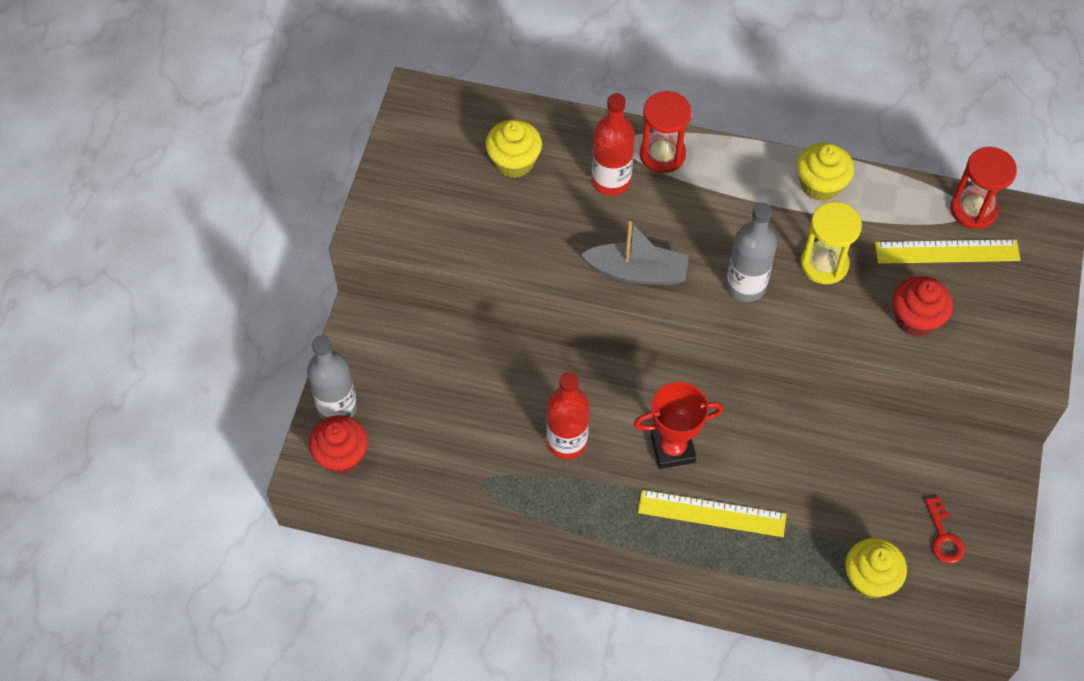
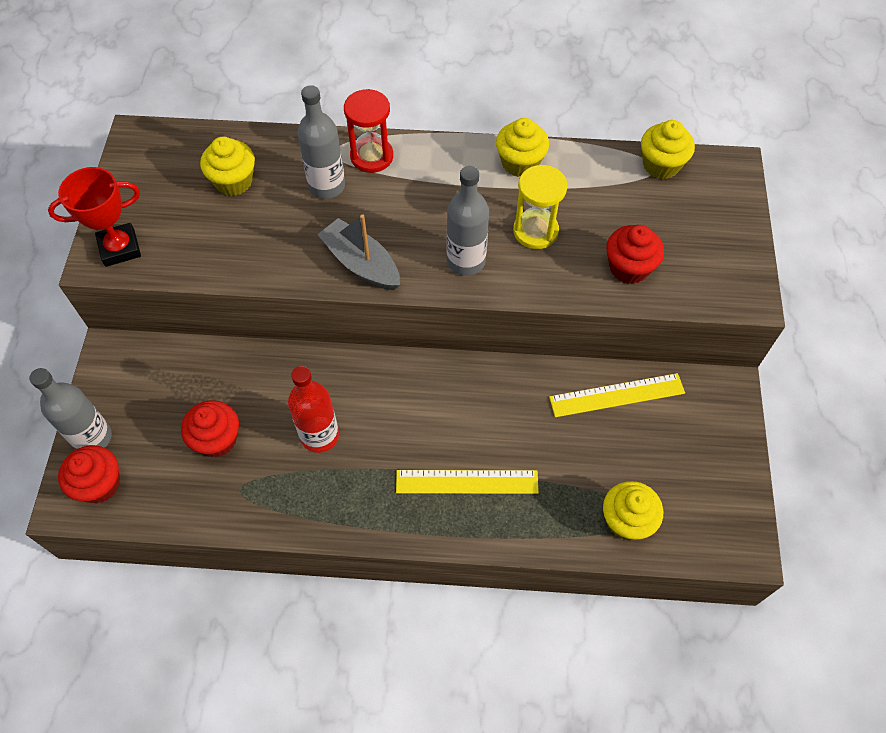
camera: 10 degrees left, 0 degrees up
(462, 429) = (217, 439): none -> red cupcake
(611, 181) = (327, 186): red bottle -> grey bottle
(637, 272) = (361, 263): grey boat -> grey boat turned 135 degrees counterclockwise
(672, 449) = (421, 426): red trophy -> red trophy (120, 248)
(943, 536) = (687, 467): red key -> none
(947, 251) = (645, 204): yellow ruler -> yellow ruler (616, 395)
(973, 209) = (661, 165): red hourglass -> yellow cupcake

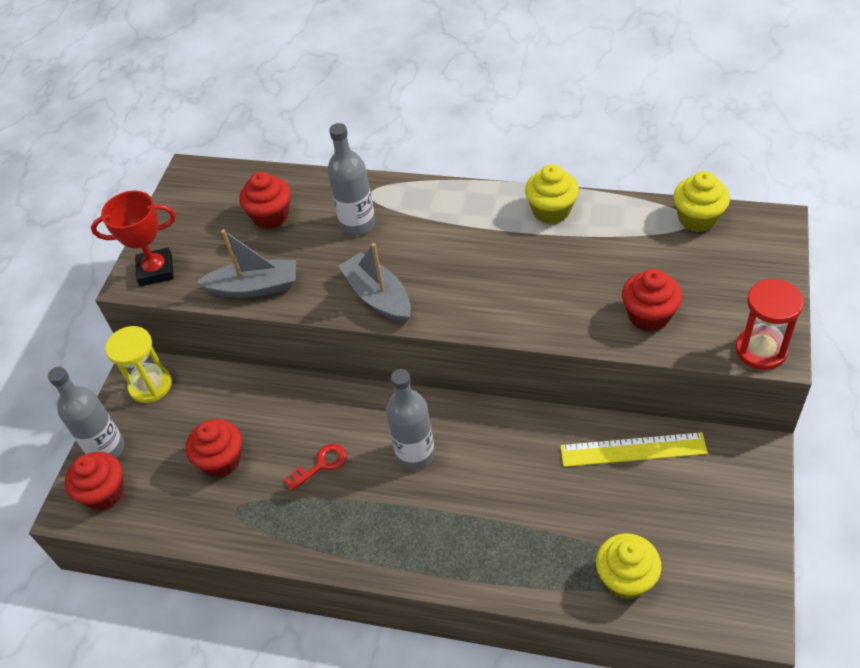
camera: 15 degrees right, 10 degrees down
(230, 261) = (254, 287): none -> grey boat
(233, 181) = (271, 216): yellow cupcake -> red cupcake
(319, 435) = (321, 465): red bottle -> red key
(372, 156) = (405, 199): red hourglass -> red hourglass (761, 350)
(466, 261) = (482, 300): grey bottle -> grey bottle (415, 454)
(467, 481) = (462, 523): yellow ruler -> none
(535, 231) = (557, 275): yellow hourglass -> yellow hourglass (150, 385)

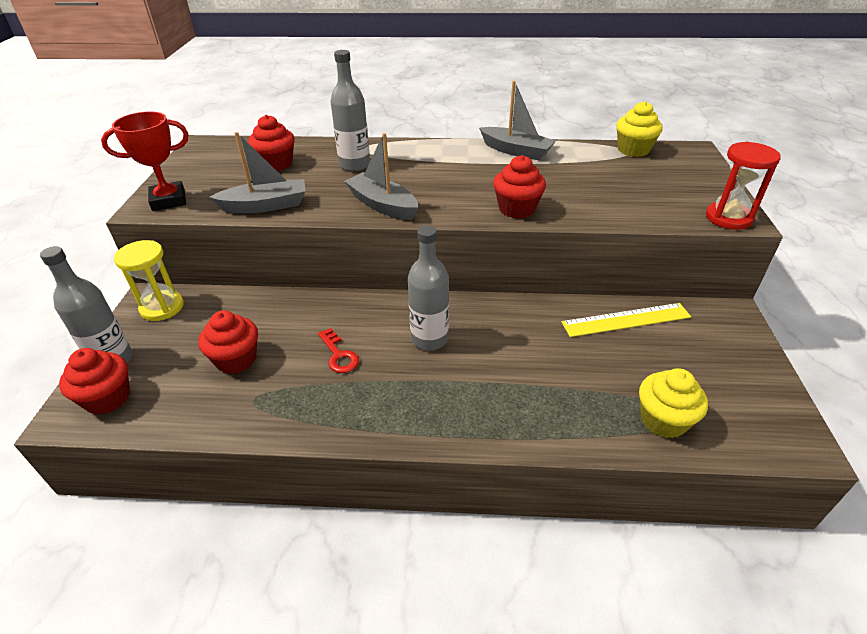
camera: 15 degrees left, 10 degrees down
(321, 465) = (338, 355): red key -> red key turned 105 degrees clockwise
(551, 211) = (516, 151): yellow cupcake -> grey boat
(649, 316) = (624, 203): red cupcake -> red cupcake (516, 209)

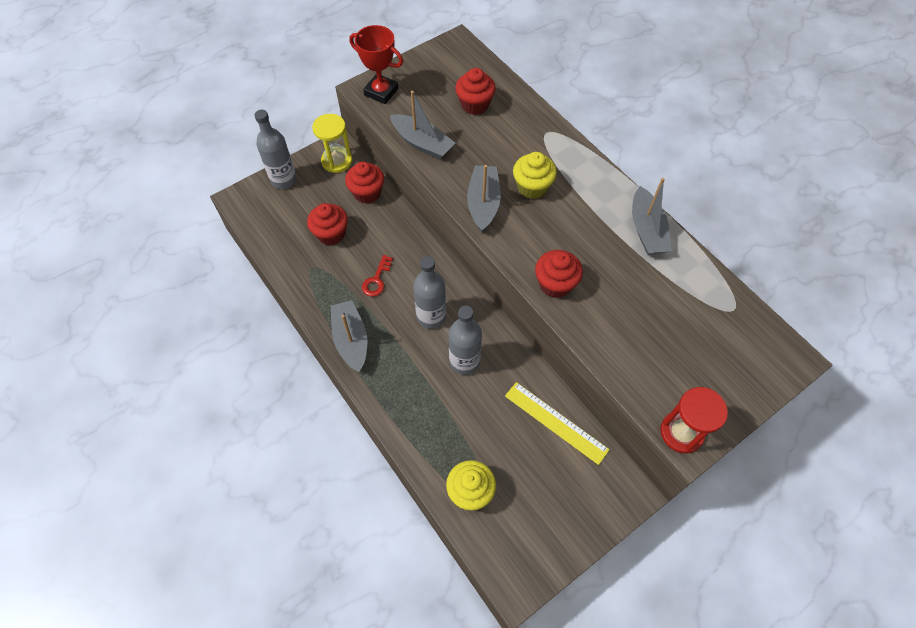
camera: 50 degrees right, 20 degrees up
(108, 398) = (261, 204): red cupcake -> red cupcake (367, 193)
(354, 165) = (518, 147): grey bottle -> grey bottle (464, 361)
(386, 418) = (351, 340): none -> grey boat
(633, 150) = (740, 311): yellow cupcake -> yellow cupcake (532, 187)

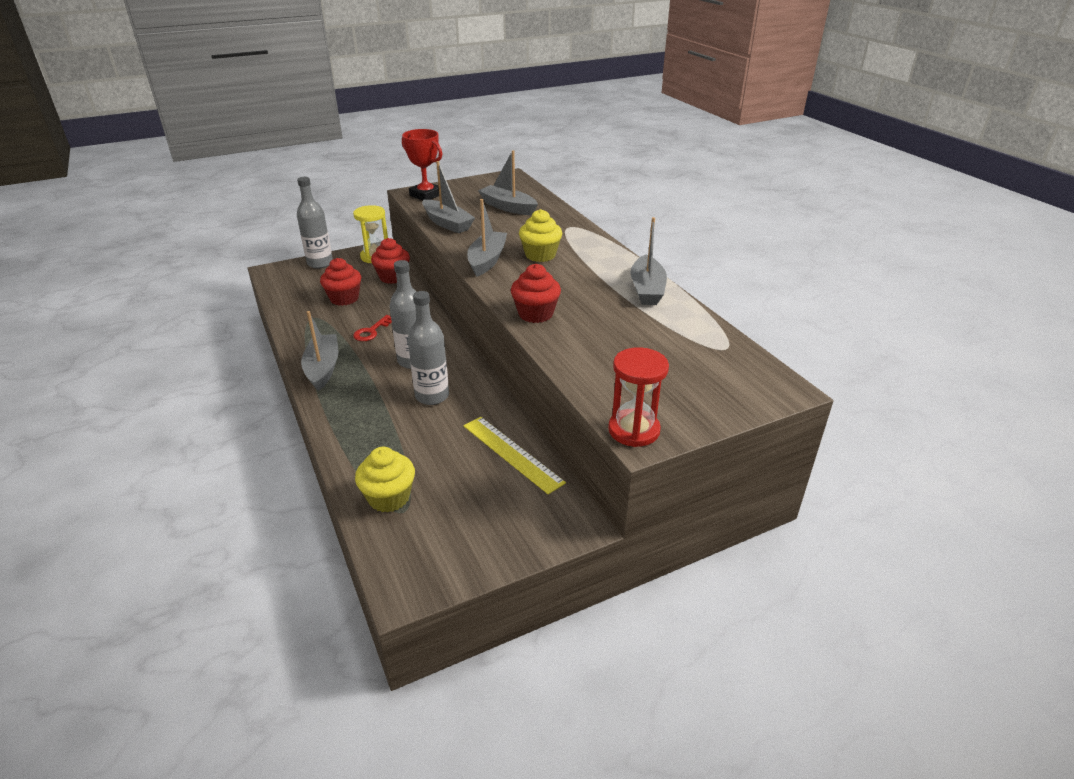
camera: 10 degrees right, 25 degrees down
(474, 104) = (508, 207): red cupcake -> grey boat

